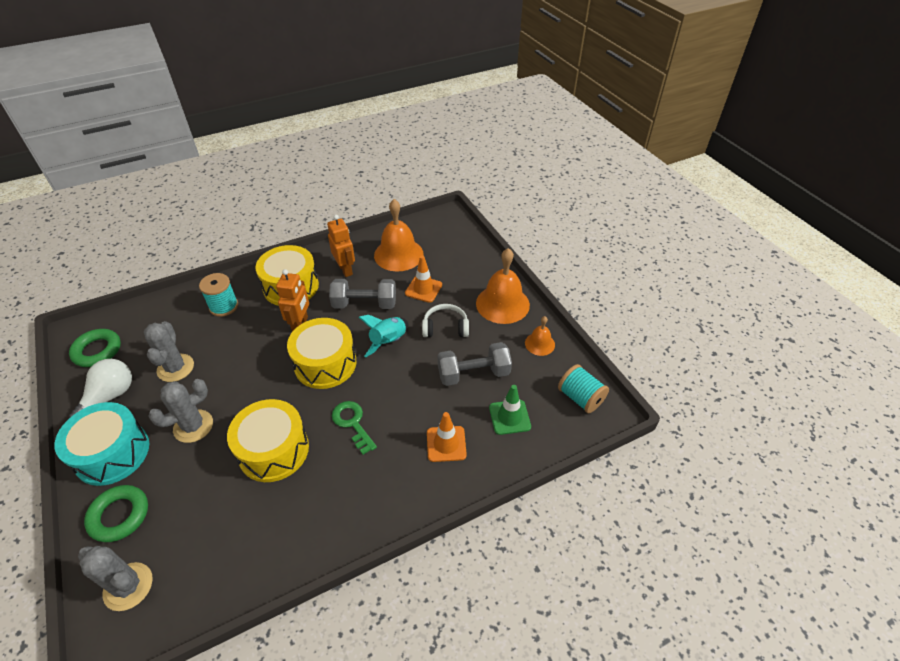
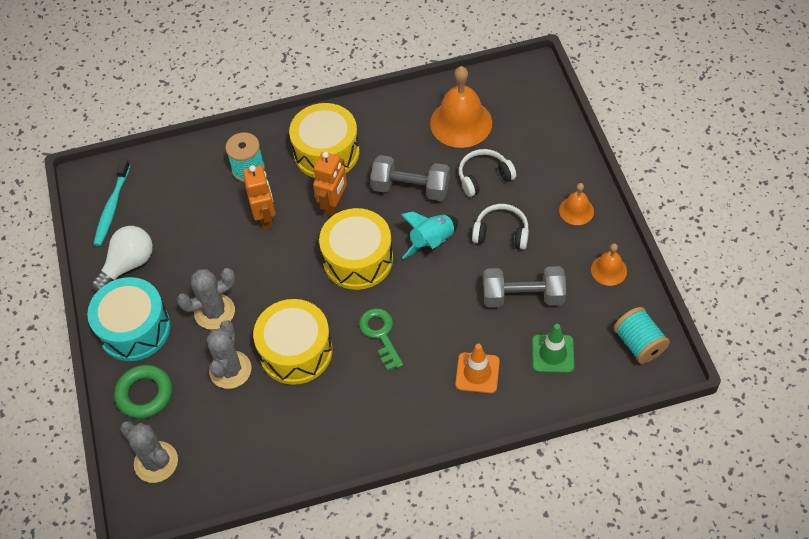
camera: 15 degrees right, 10 degrees up
(97, 351) = (112, 207): green ring -> turquoise toothbrush
(175, 368) = (195, 241): grey cactus -> grey cactus (230, 370)
(345, 269) = (393, 136): orange robot -> orange robot (265, 218)
(423, 289) = (484, 177): orange traffic cone -> white headphones
(502, 304) = (576, 210): orange bell -> orange bell, size x0.53

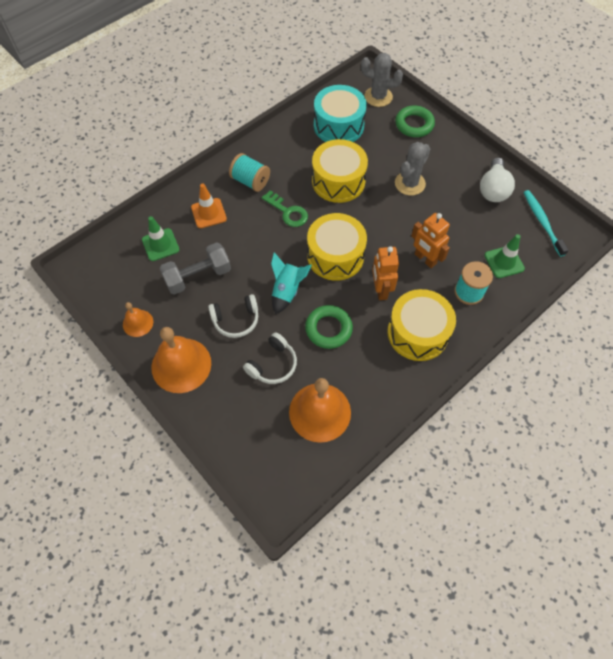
camera: 150 degrees right, 5 degrees up
(134, 329) = (452, 155): turquoise drum -> turquoise drum (338, 125)
(188, 183) = (504, 262): none -> green traffic cone
(230, 370) = (372, 155): grey cactus -> none
(411, 188) = (328, 329): grey dumbbell -> green ring
(576, 210) = (181, 365): orange bell -> orange bell, size x1.89
(638, 344) = (99, 275): turquoise spool -> turquoise spool (250, 181)

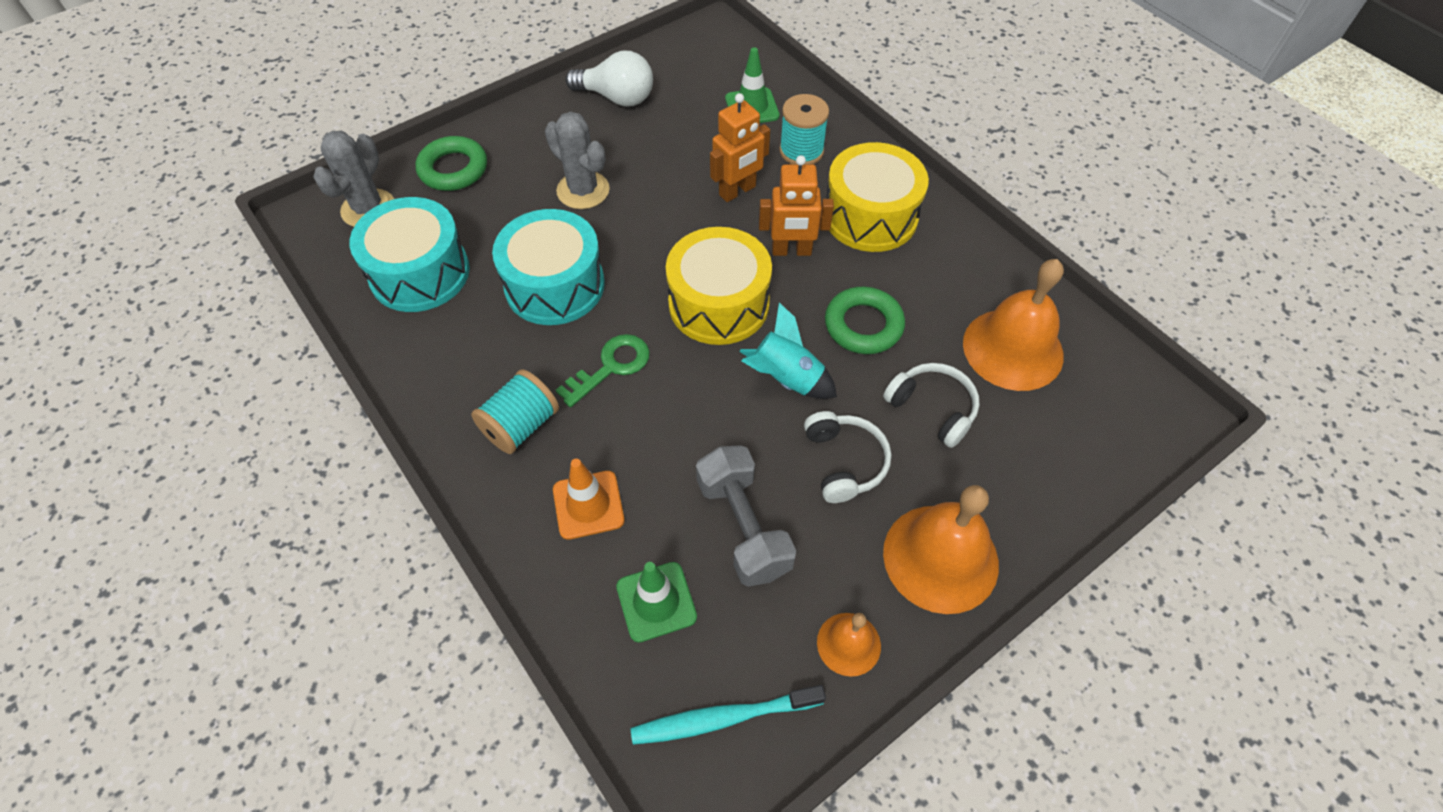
camera: 85 degrees left, 5 degrees down
(338, 181) = (554, 285): yellow drum -> turquoise drum
(542, 222) = (687, 59): turquoise toothbrush -> turquoise toothbrush (723, 718)

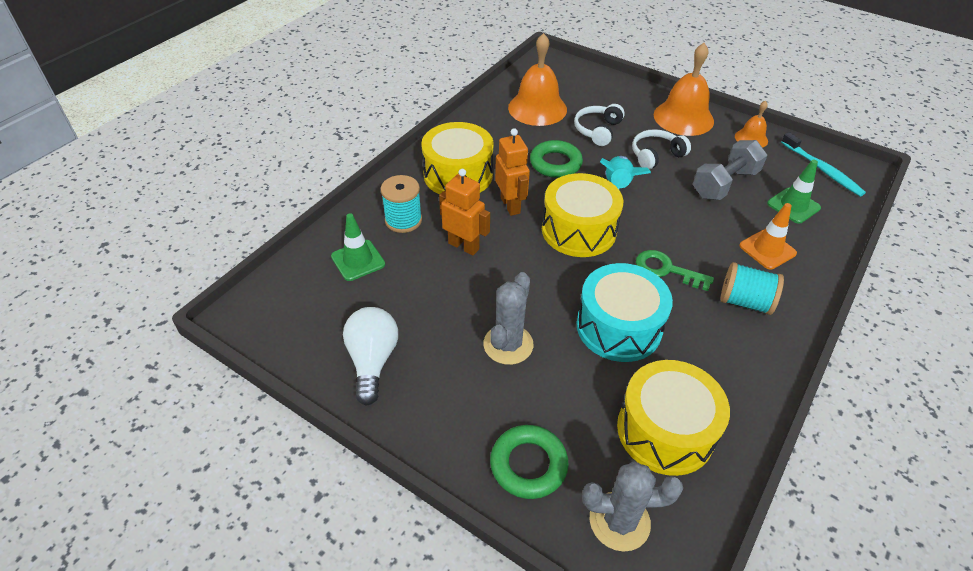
camera: 110 degrees left, 10 degrees down
(420, 273) = (665, 430): turquoise drum -> yellow drum

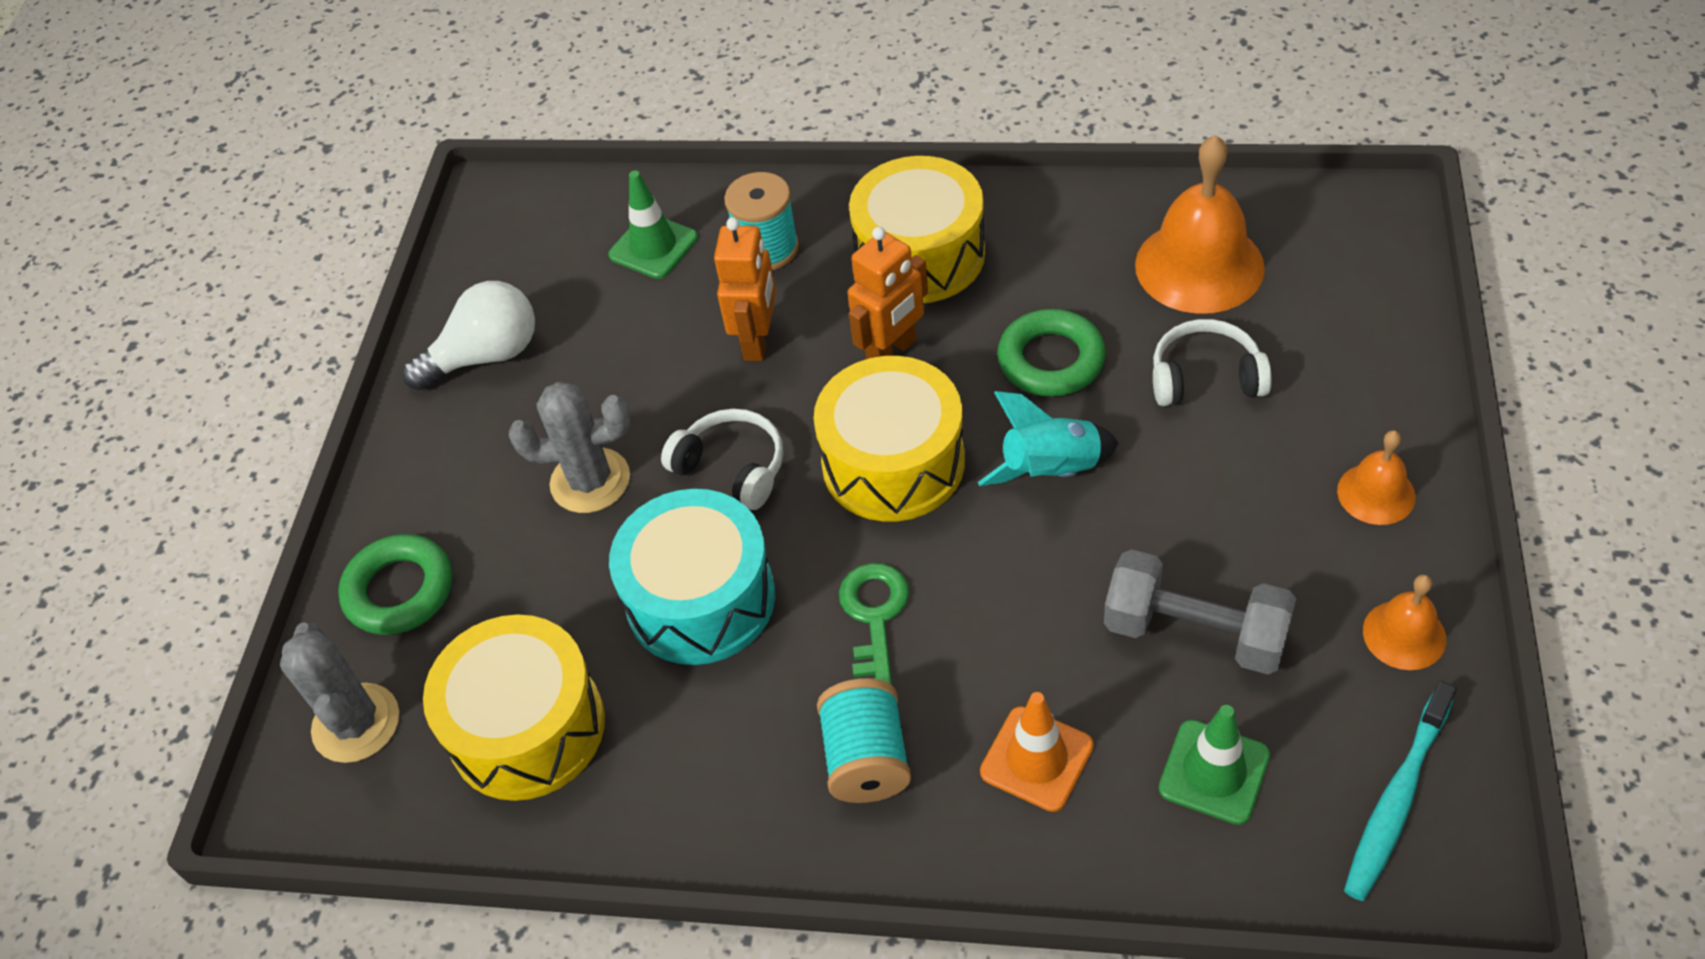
camera: 70 degrees right, 5 degrees up
(656, 155) = (1199, 493): white headphones -> white headphones (732, 467)
(683, 118) = (1376, 493): orange bell -> orange bell, size x0.53

